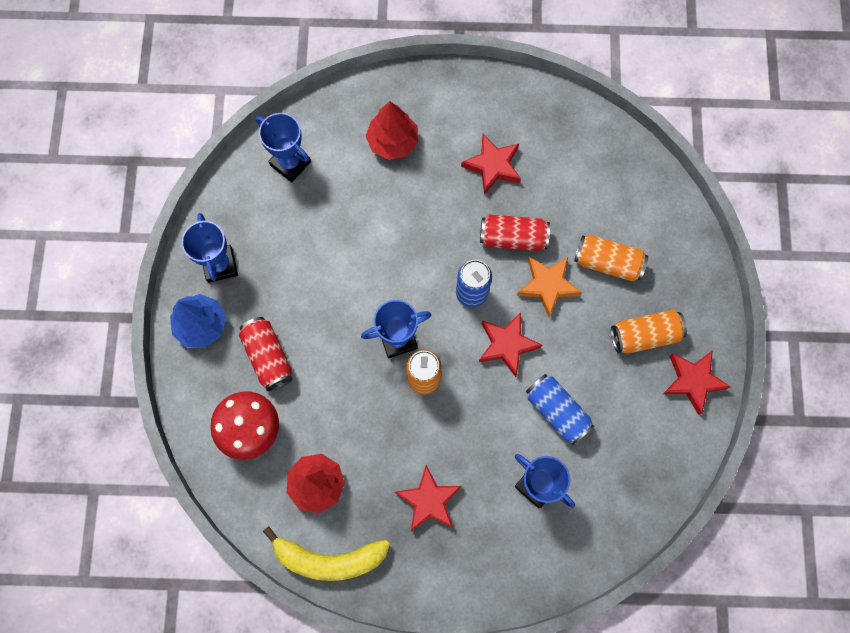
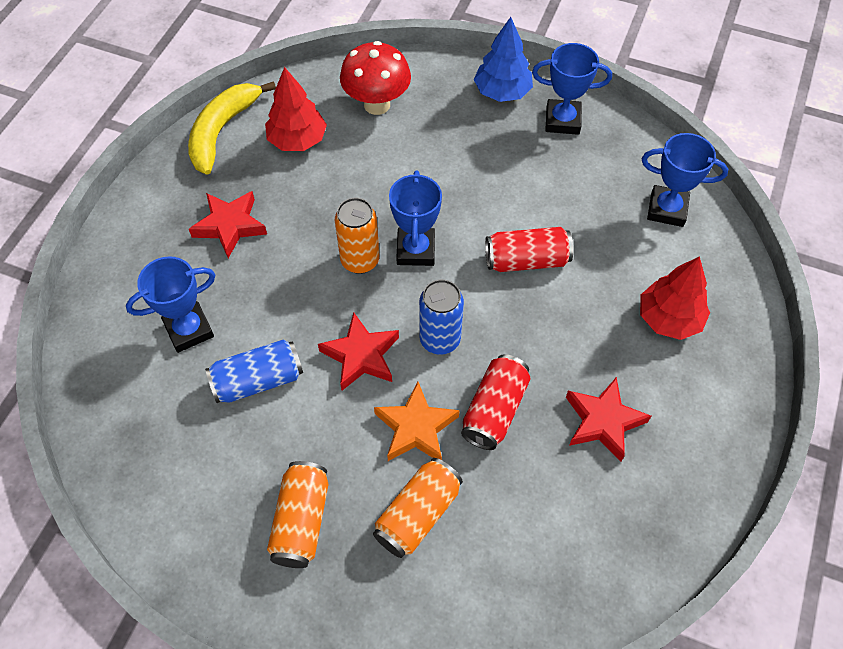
camera: 110 degrees right, 15 degrees down
(268, 357) = (446, 135): red can -> red can (526, 260)
(290, 163) = (667, 209): blue trophy -> blue trophy turned 45 degrees clockwise
(693, 381) = (214, 558): red star -> none

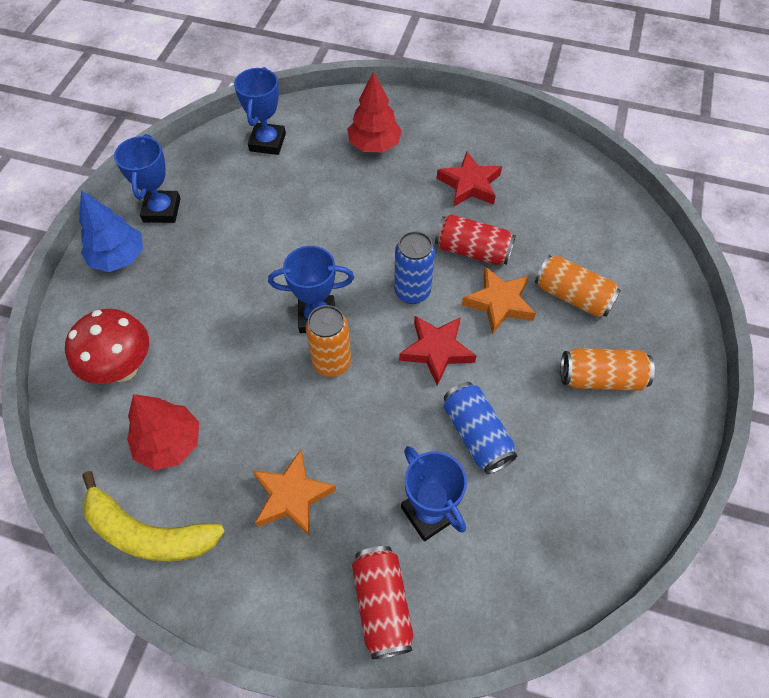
camera: 95 degrees left, 0 degrees up
(230, 226) = (292, 496): red star -> orange star
(526, 260) = (324, 233): red can -> red can (382, 605)

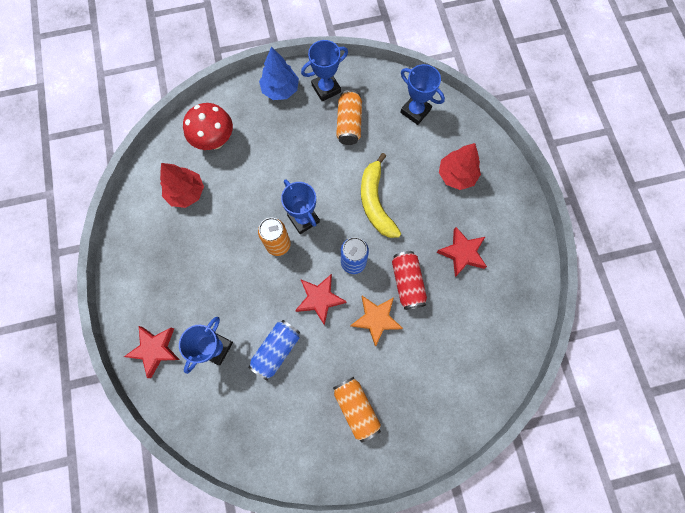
camera: 60 degrees right, 15 degrees up
(147, 533) = (136, 214): yellow banana -> yellow banana (375, 202)
(267, 142) = (415, 111): blue trophy -> blue trophy turned 60 degrees clockwise
(292, 496) = (189, 271): orange star -> none
(382, 605) = (155, 350): red can -> red star
(572, 296) = (409, 363): orange can -> orange can (349, 124)

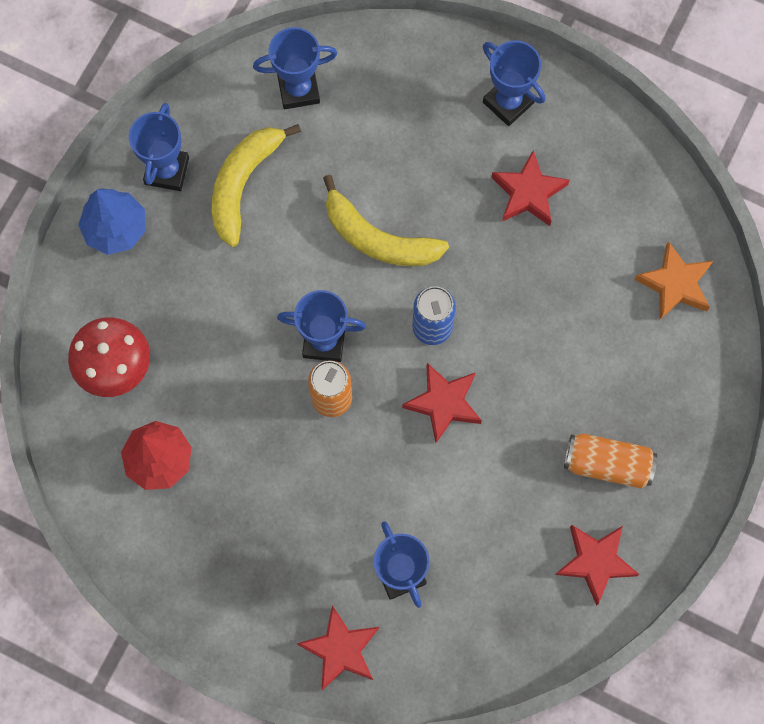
camera: 50 degrees left, 0 degrees up
(276, 350) = (463, 503): blue can -> none
(299, 444) = (595, 562): none -> red star
(349, 124) = (243, 183): orange can -> yellow banana
(376, 319) = (523, 357): orange star -> orange star (675, 284)
(407, 283) = (510, 285): red can -> none
(456, 175) = (426, 115): red tree -> none
(498, 207) = (508, 102): none -> blue trophy

